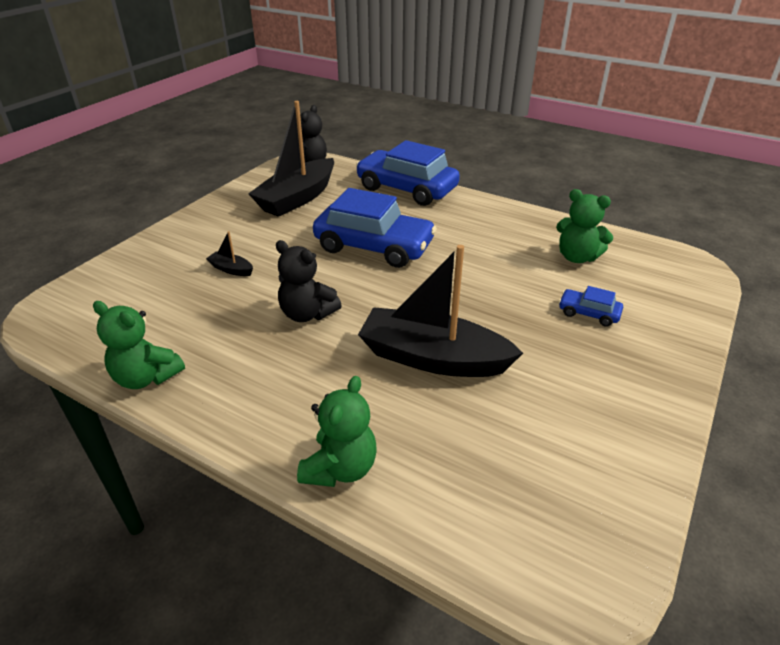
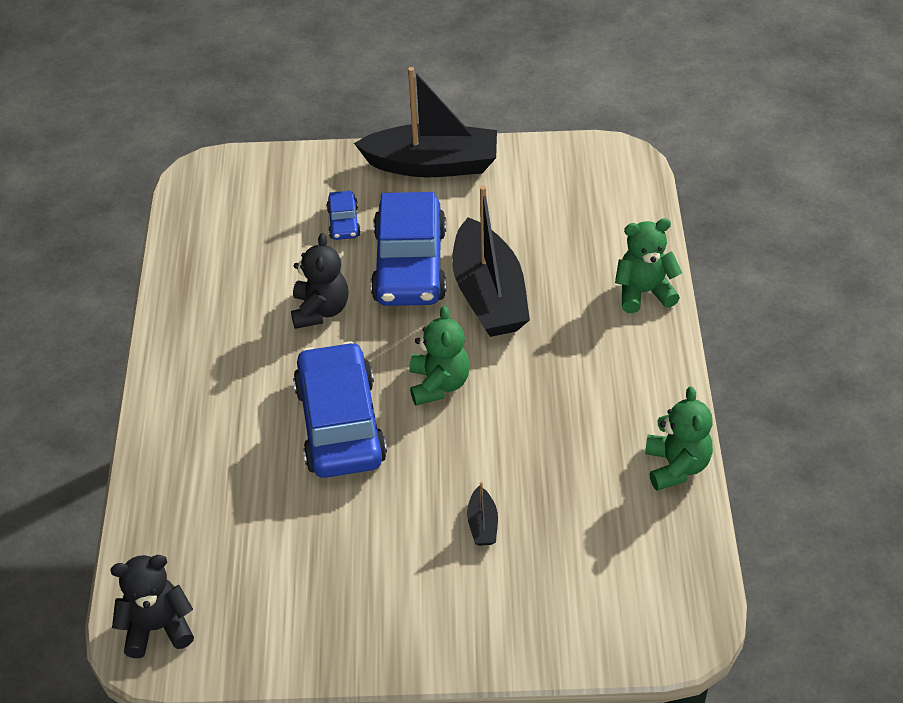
camera: 120 degrees left, 10 degrees up
(297, 198) = (273, 572): black boat -> black boat (432, 164)
(307, 314) = (502, 410): black teddy bear -> black teddy bear (320, 310)
(406, 189) = (166, 467): blue car -> blue car (410, 265)
(577, 257) = (244, 256): green teddy bear -> green teddy bear (439, 384)

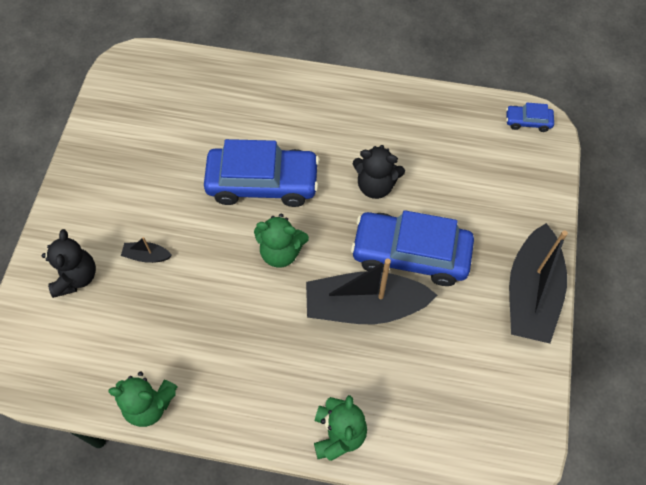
camera: 100 degrees right, 15 degrees up
(157, 628) = (139, 69): black teddy bear -> black teddy bear (76, 277)
(344, 223) = (469, 214): blue car -> blue car (528, 121)

